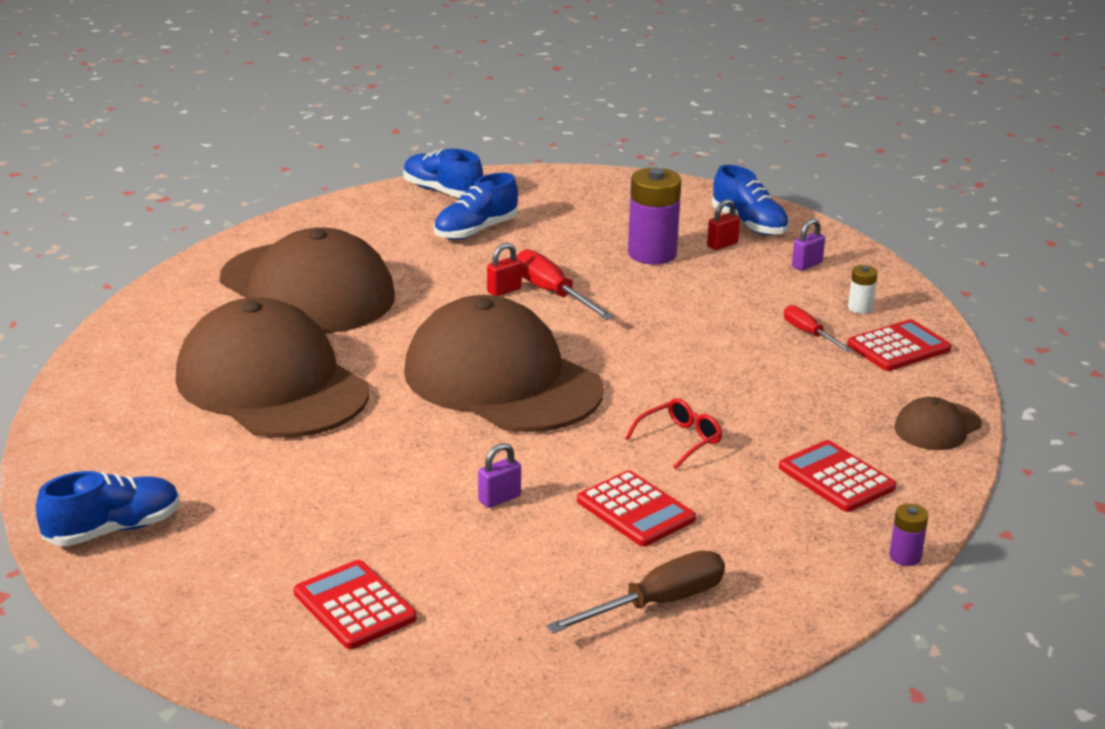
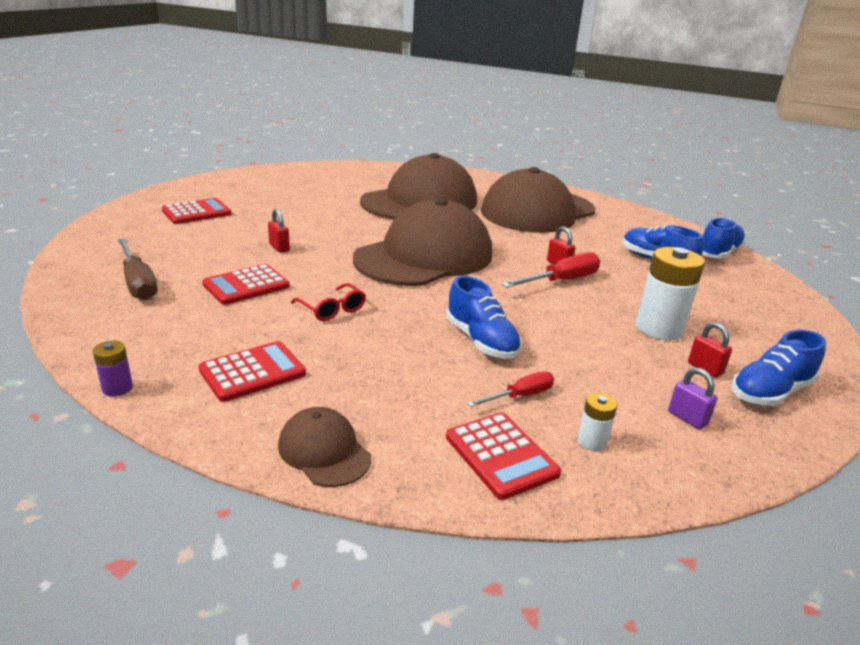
camera: 90 degrees right, 0 degrees up
(113, 530) = (289, 174): blue shoe -> blue shoe (481, 341)
(499, 499) = (279, 248): purple padlock -> red padlock
(652, 254) = (659, 328): purple battery -> white battery

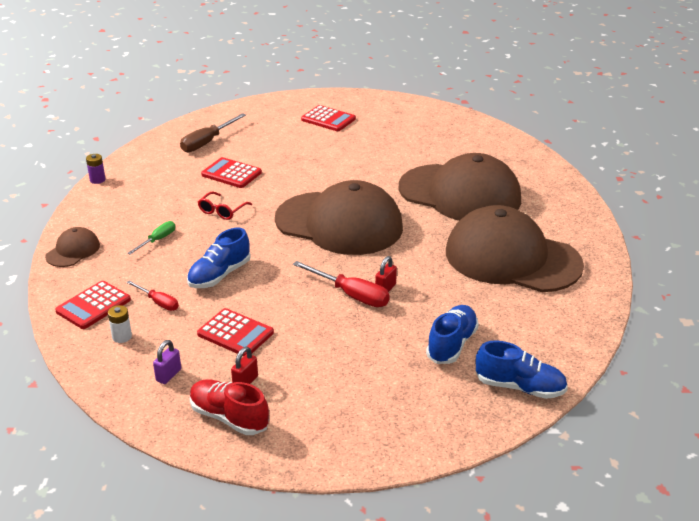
camera: 70 degrees right, 5 degrees up
(252, 372) = (133, 209): red calculator -> red calculator (235, 333)
(279, 248) = (298, 166): red padlock -> none
(361, 368) = (157, 240): none -> green screwdriver
(659, 328) = (299, 355): white battery -> none
(770, 392) = (229, 417): blue shoe -> red shoe

